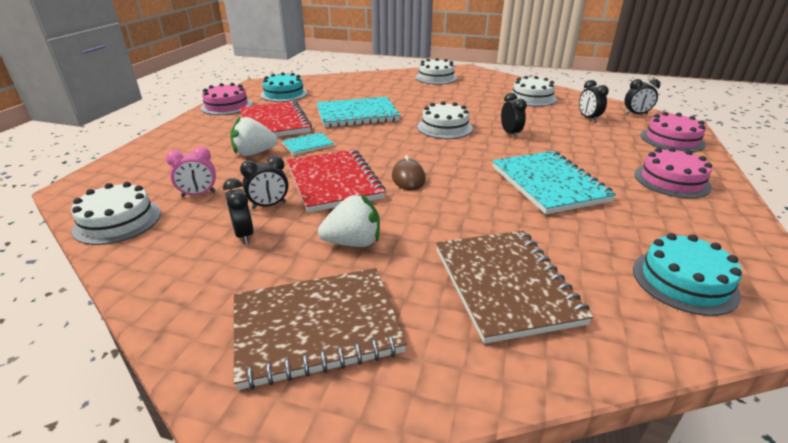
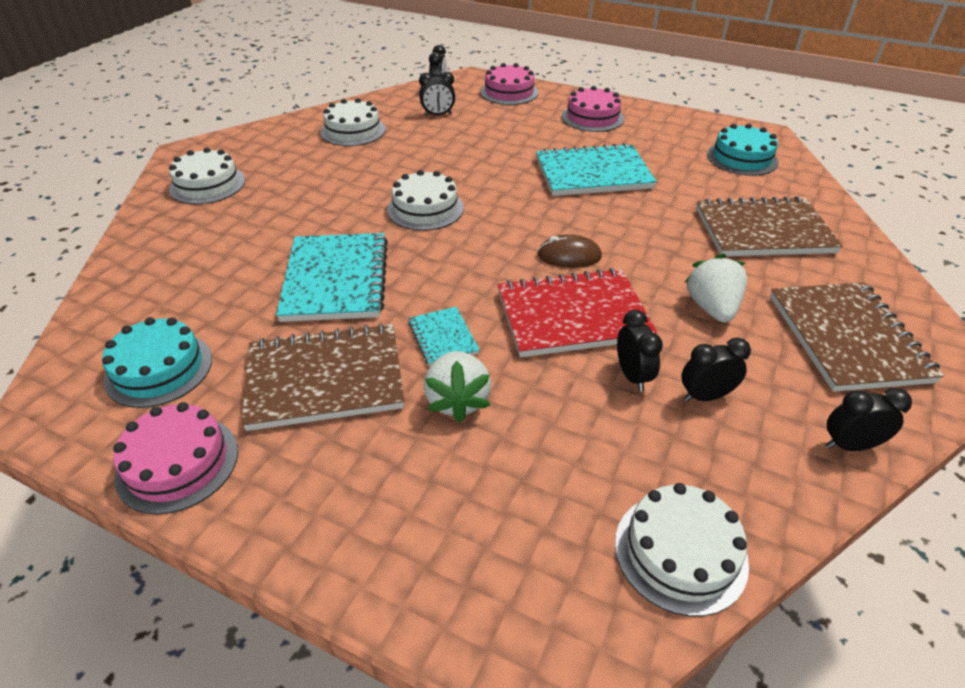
camera: 80 degrees left, 10 degrees up
(198, 194) = (597, 457): pink clock -> none
(274, 123) = (325, 379): red notebook -> brown notebook
(510, 133) = (463, 168): black clock -> black clock (849, 445)

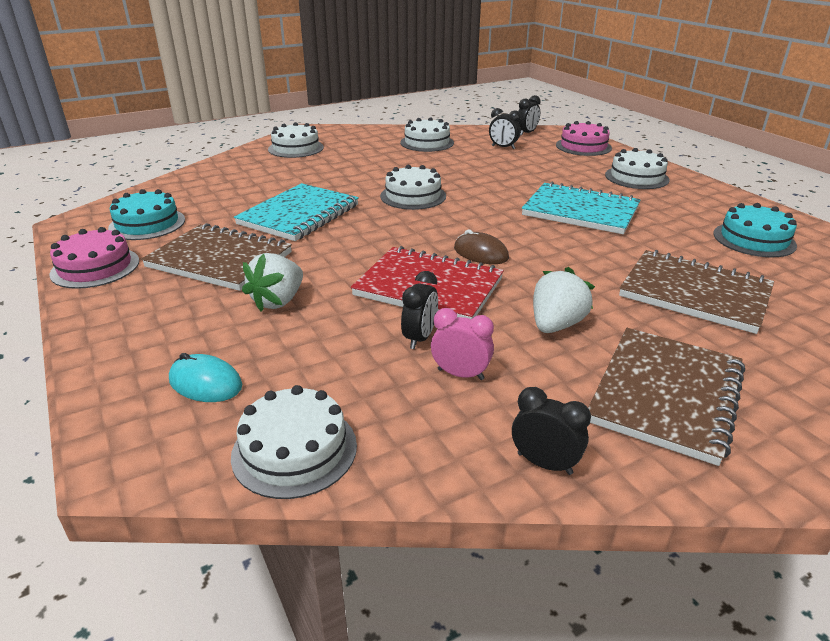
camera: 35 degrees right, 10 degrees down
(443, 338) = (319, 266): turquoise notebook -> none
(514, 535) = (205, 383): none -> turquoise mouse
(592, 117) = (636, 177): pink cake -> white cake
(705, 396) = (460, 374): black clock -> pink clock

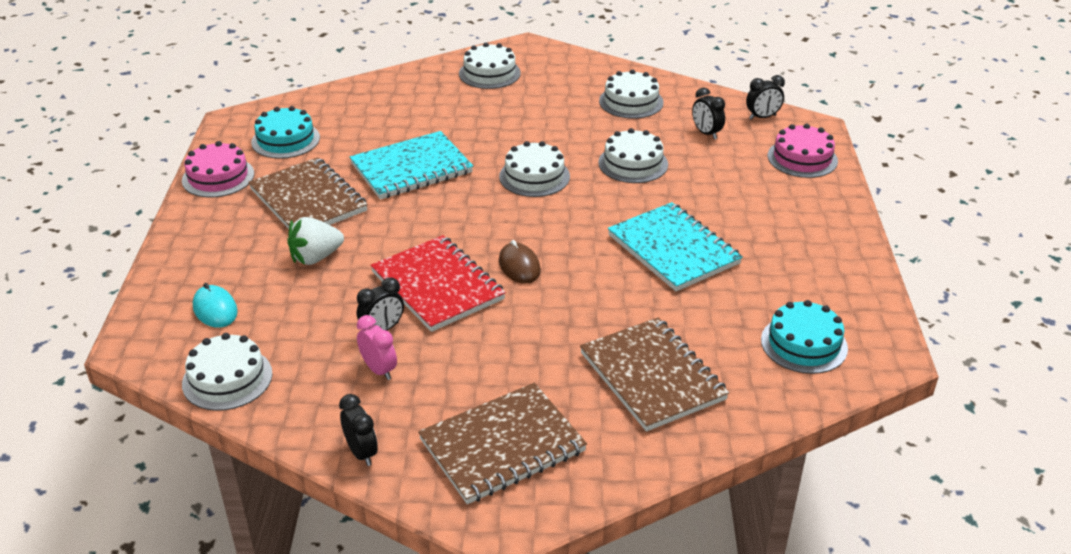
camera: 30 degrees right, 5 degrees up
(556, 325) = (496, 358): white strawberry -> none
(636, 177) = (799, 223): white cake -> white cake (633, 163)

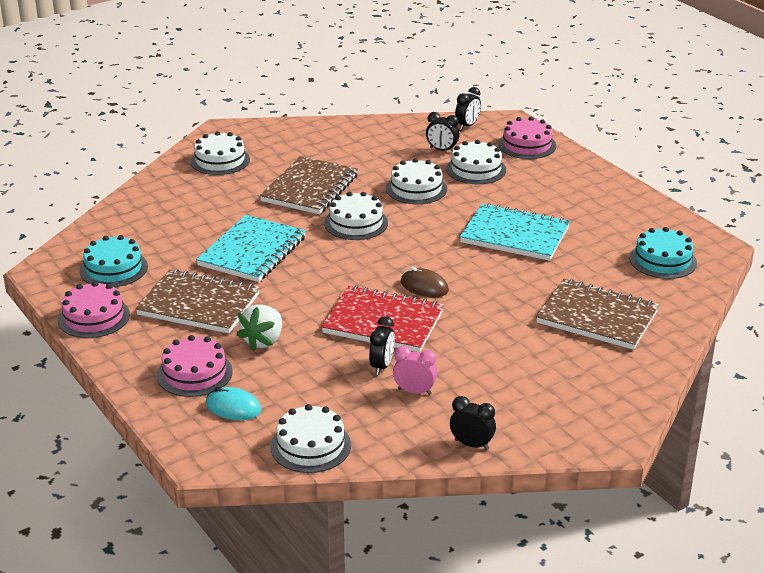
camera: 35 degrees left, 5 degrees down
(226, 262) = (194, 373): none -> pink cake
(502, 446) = (557, 398): brown notebook -> brown notebook (310, 188)
(631, 102) = (360, 146): white cake -> white cake (476, 169)

